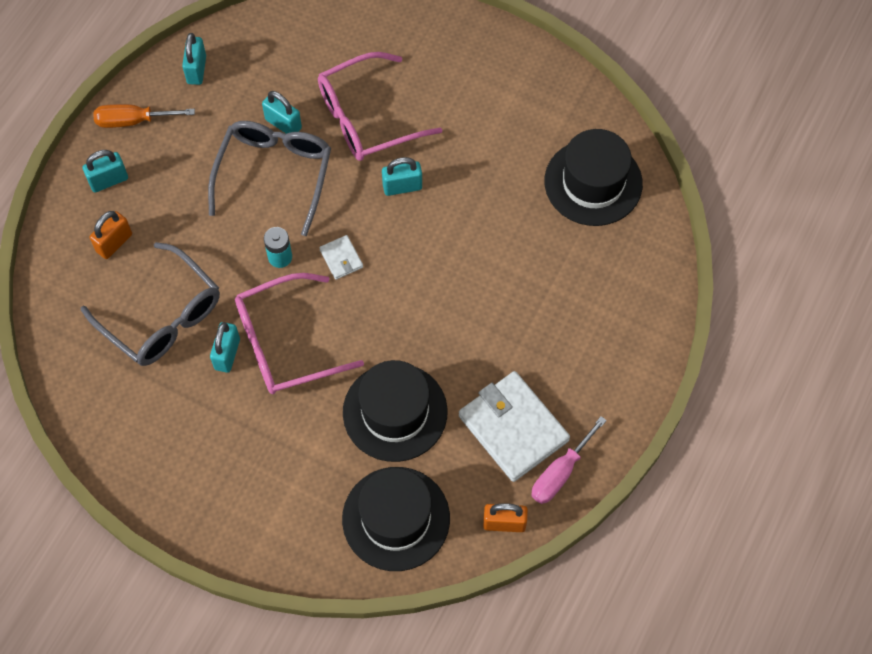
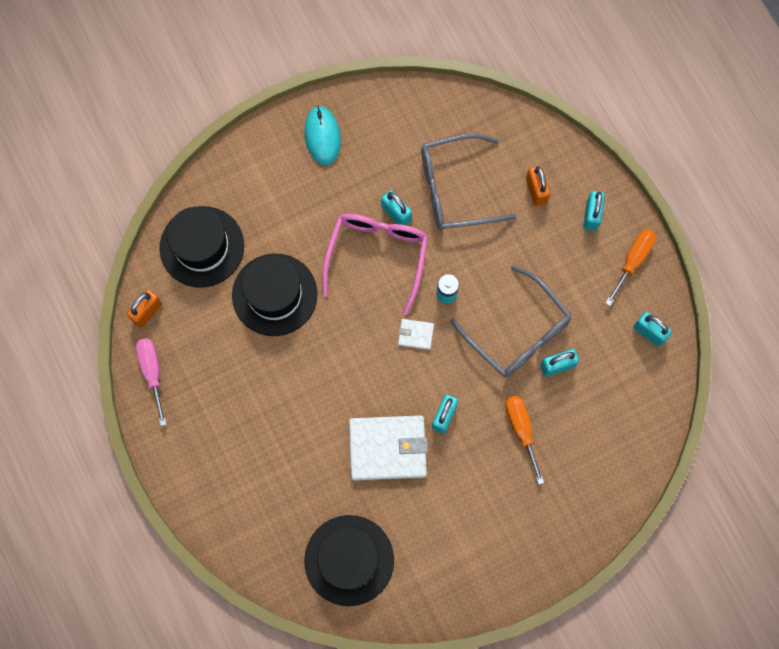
camera: 125 degrees right, 10 degrees up
(188, 482) = (322, 136): none -> turquoise mouse
(367, 118) = (521, 430): pink glasses -> orange screwdriver
(513, 428) = (206, 364): white wallet -> white wallet (387, 448)

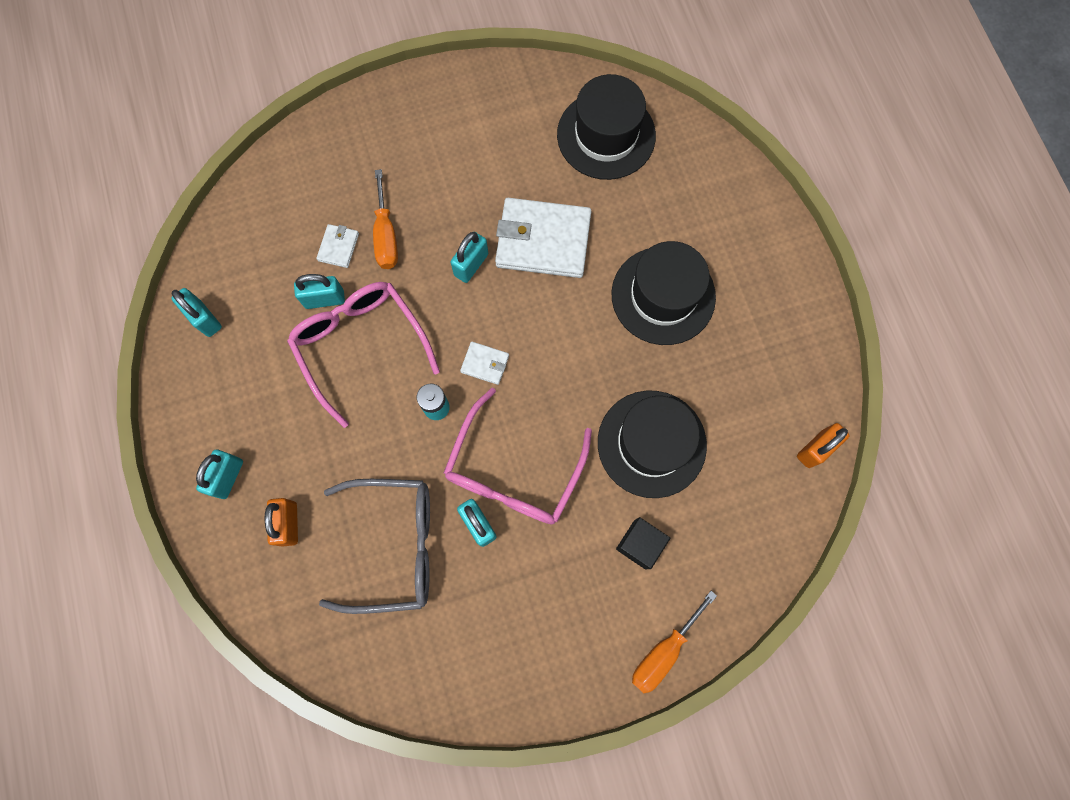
camera: 170 degrees left, 0 degrees up
(152, 372) = (812, 372): pink screwdriver -> none
(202, 247) = (739, 524): black hat -> black hat (663, 295)
(274, 220) = (640, 544): none -> black cube
(322, 136) = (558, 656): turquoise mouse -> none
(518, 332) = (361, 346): grey glasses -> pink glasses
(558, 412) = (338, 247): none -> white wallet
(633, 261) = (195, 408): orange screwdriver -> orange screwdriver (663, 651)

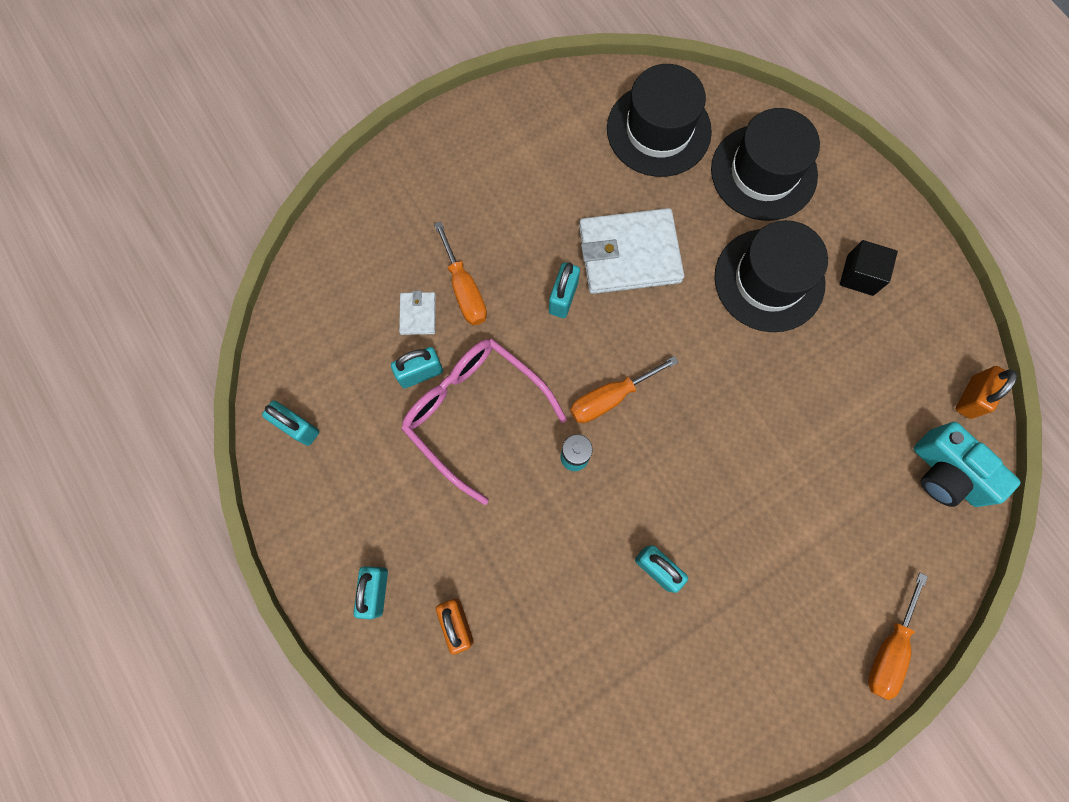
camera: 15 degrees left, 0 degrees up
(394, 545) = (576, 615): grey glasses -> none
(485, 364) = (610, 397): white wallet -> orange screwdriver
(514, 471) = (676, 502): pink glasses -> none
(640, 544) = (829, 543): black cube -> black cube (860, 275)
(651, 443) = (807, 435): black hat -> black hat (763, 172)
(769, 511) = (946, 473): none -> turquoise camera

